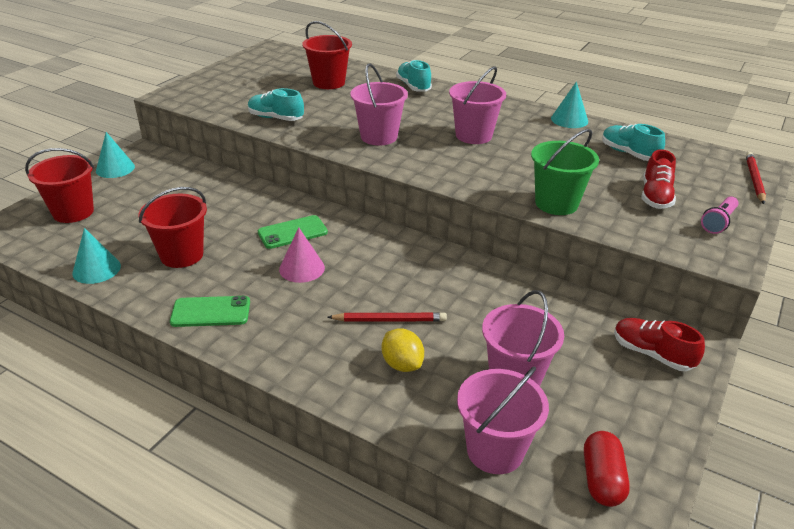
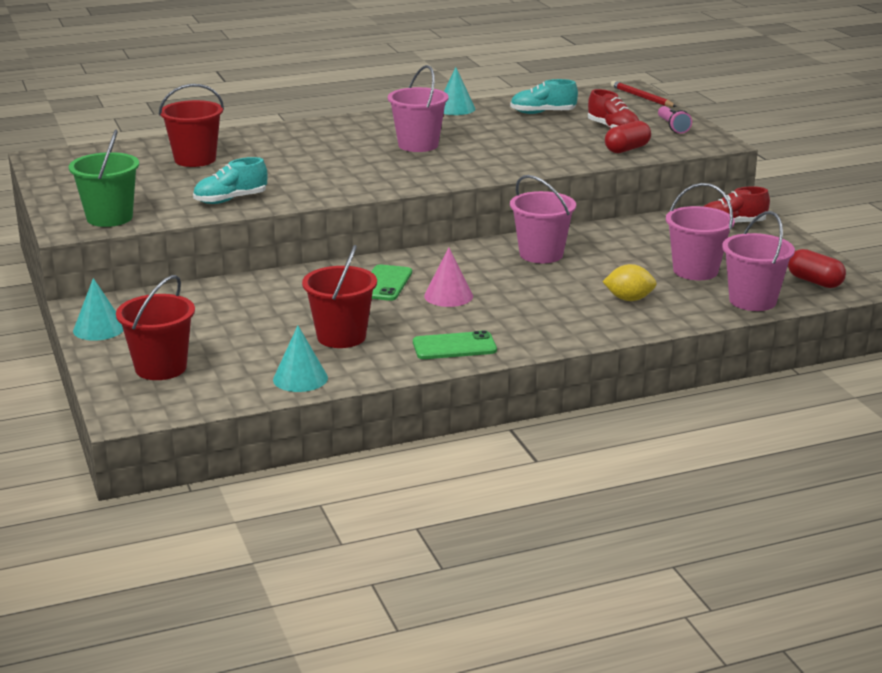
camera: 50 degrees left, 10 degrees down
(211, 312) = (454, 346): green phone -> green phone turned 45 degrees clockwise
(379, 137) = (352, 175): pink bucket -> pink bucket (541, 254)
(390, 320) = (571, 287): red pencil -> none
(413, 86) = (278, 133): turquoise shoe -> none
(556, 203) = (570, 158): green bucket -> green bucket (109, 218)
(623, 221) = (627, 149): none -> red capsule

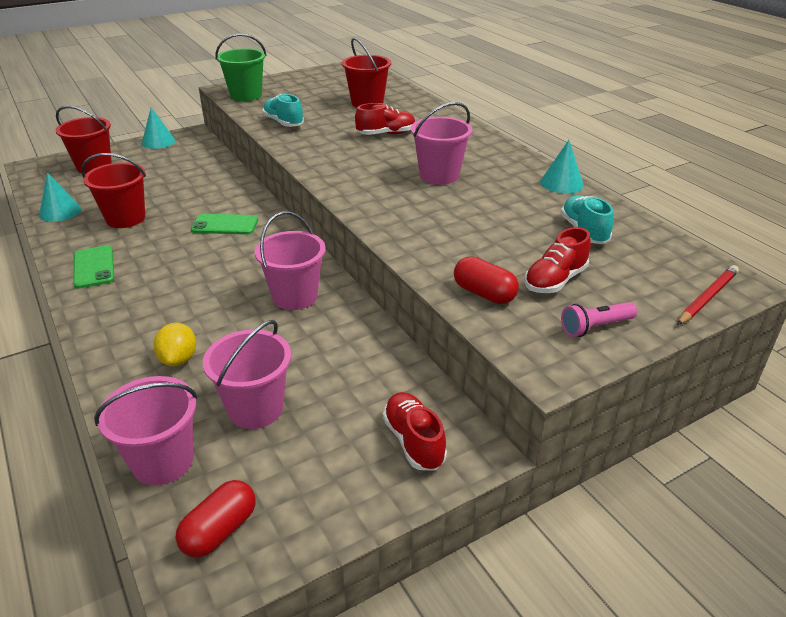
camera: 80 degrees right, 10 degrees up
(300, 157) = (386, 134): none -> red shoe
(448, 296) = (197, 255): pink cone -> none

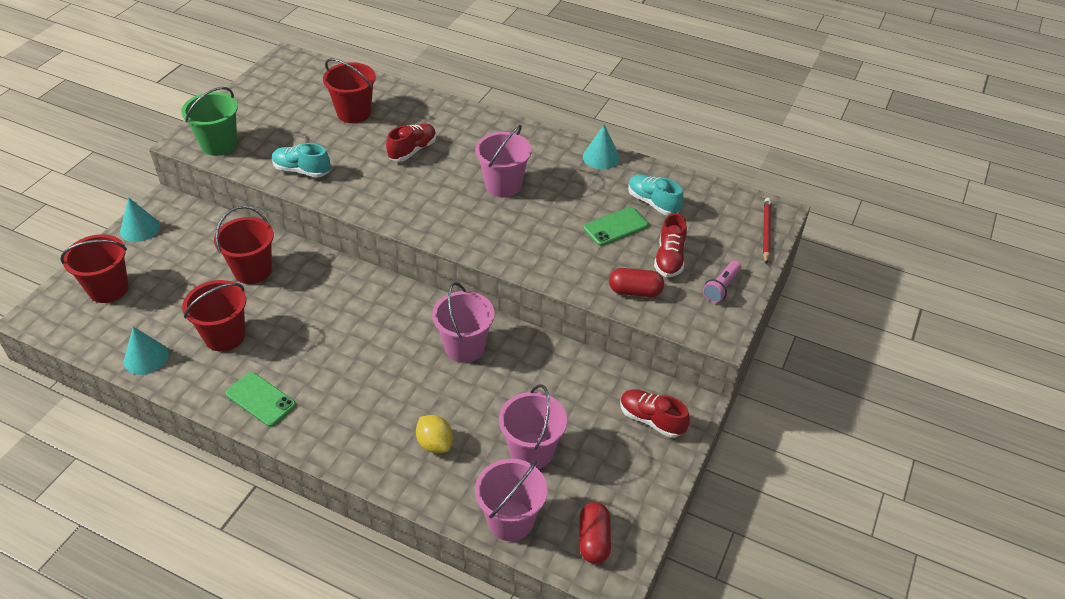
camera: 35 degrees left, 10 degrees up
(197, 187) = (253, 270): none -> red bucket
(225, 225) = (329, 302): green phone -> green phone (616, 227)

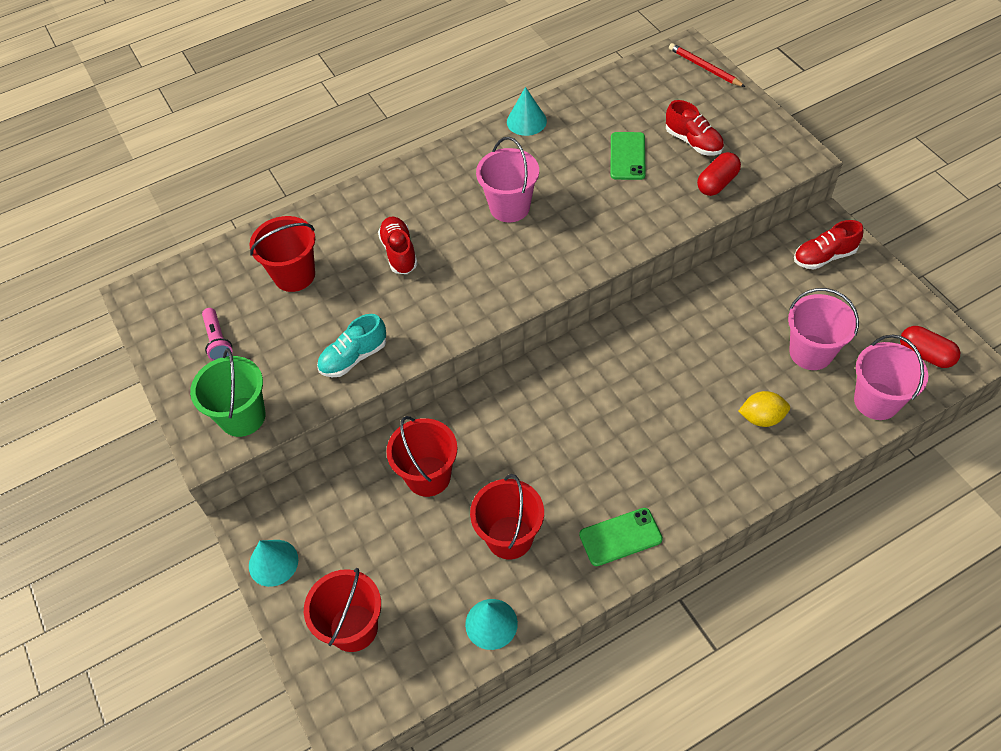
camera: 50 degrees left, 10 degrees up
(464, 347) = (659, 344): pink bucket -> none
(653, 203) = (615, 117): turquoise shoe -> none
(721, 288) = (750, 128): pink flashlight -> pink flashlight (218, 341)

